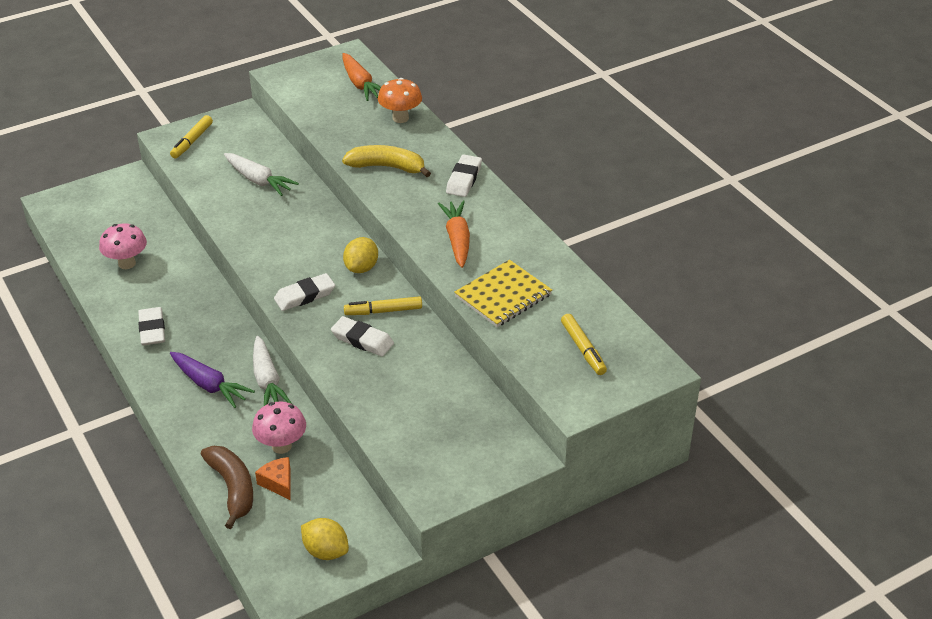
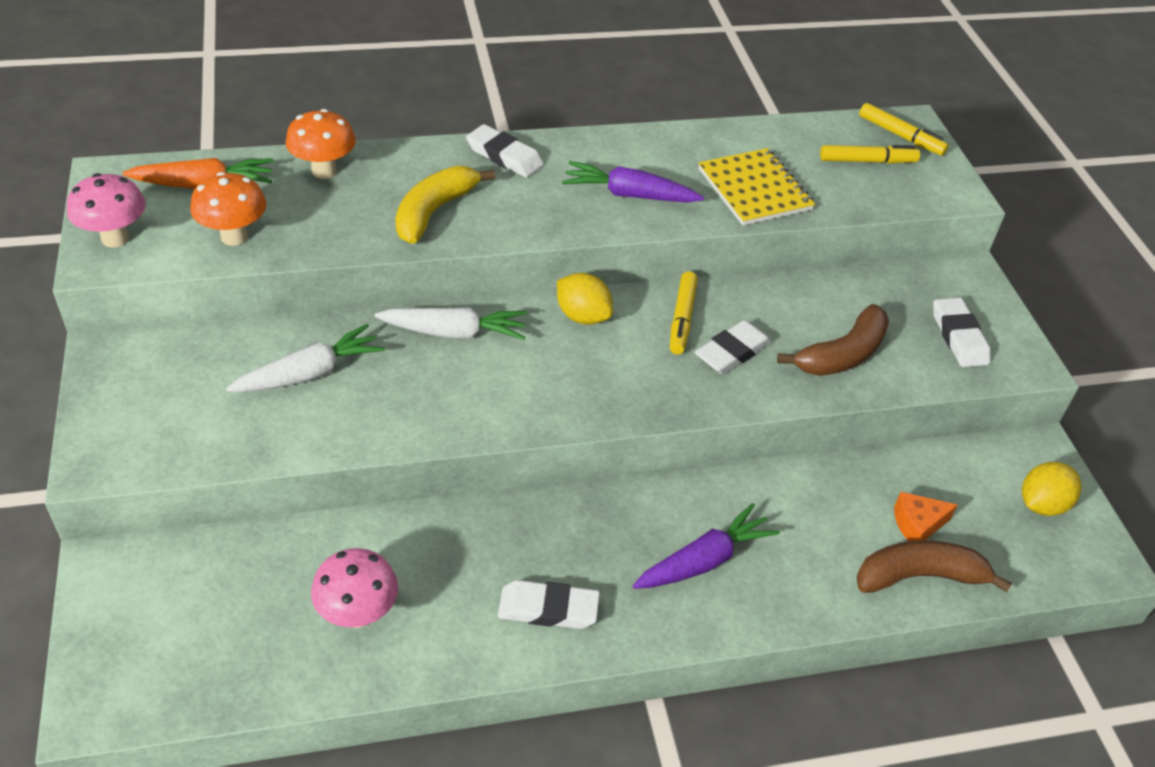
camera: 75 degrees left, 5 degrees up
(192, 141) = (137, 431): yellow marker -> yellow marker (900, 136)
(267, 381) = (716, 492): white carrot -> white carrot (454, 332)
(281, 446) = (849, 506): pink mushroom -> pink mushroom (115, 238)
(305, 295) = (617, 385): white eraser -> white eraser (958, 337)
(321, 107) = (234, 236): none -> orange mushroom
(388, 394) = (842, 354): none -> brown banana
(457, 240) = (629, 195): orange carrot -> purple carrot

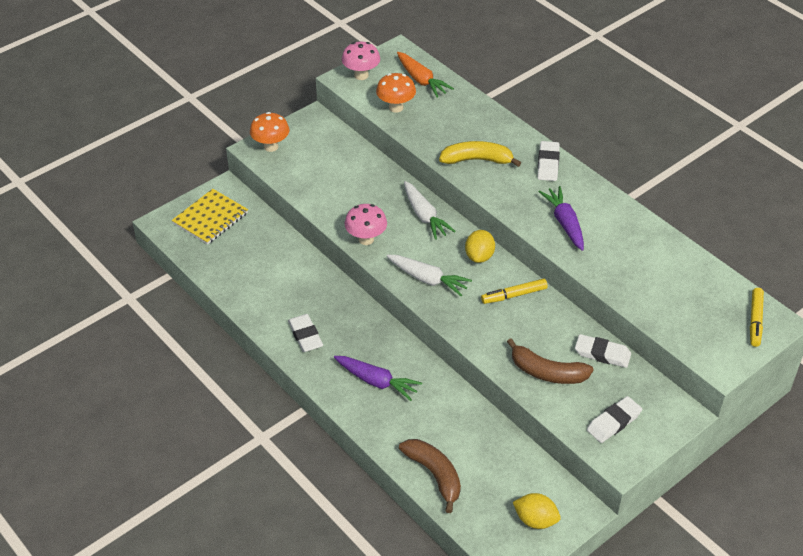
camera: 65 degrees right, 0 degrees up
(309, 373) = (355, 182): white carrot -> white carrot (427, 279)
(324, 171) = (470, 110): orange mushroom -> orange mushroom (271, 146)
(358, 614) = (257, 274): pink mushroom -> pink mushroom (366, 239)
(732, 352) = (506, 325): white eraser -> white eraser (602, 354)
(755, 189) = (624, 271): yellow notebook -> yellow notebook (210, 218)
(867, 161) = (708, 312): yellow marker -> none
(917, 524) = (471, 464): orange cheese -> none

